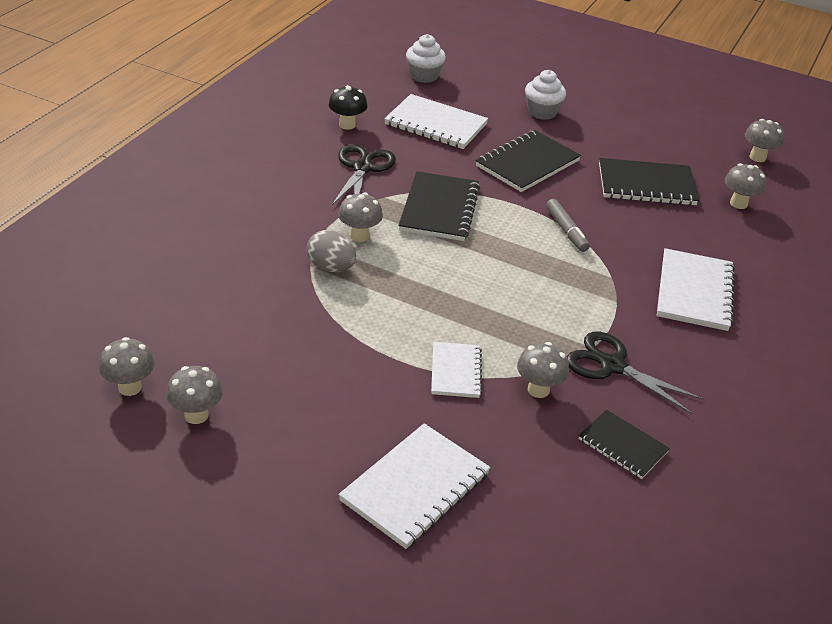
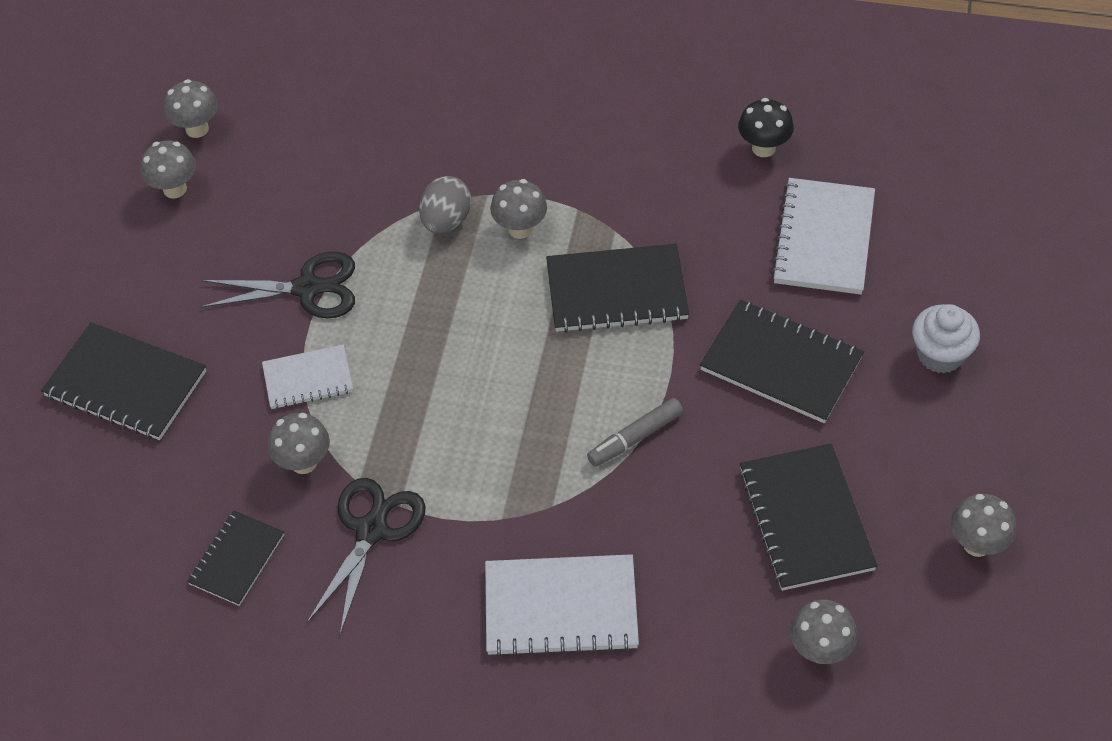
camera: 80 degrees right, 15 degrees up
(362, 168) = (668, 192): black scissors -> black scissors (307, 288)
(415, 487) = (126, 384): white notebook -> black notebook
(424, 76) = (954, 193): white cupcake -> none
(757, 157) = (982, 671): grey mushroom -> grey mushroom (977, 544)

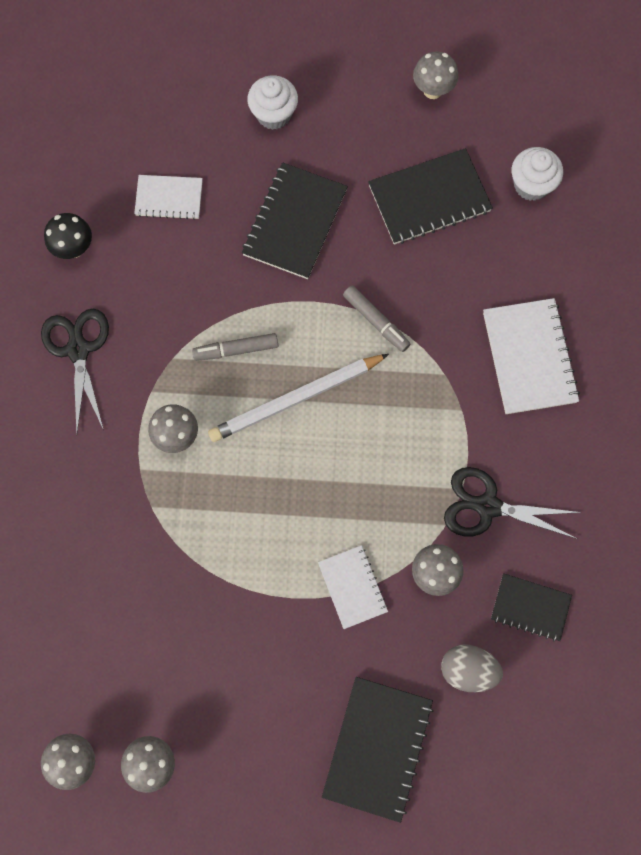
camera: 100 degrees left, 20 degrees up
(307, 288) = (257, 608): black scissors -> black scissors (78, 350)
(446, 221) = (172, 500): grey egg -> grey egg (468, 669)
(544, 345) = (296, 399): none -> white pencil
(616, 291) = (236, 350): black notebook -> grey marker
(819, 650) = (531, 185): grey mushroom -> white cupcake
(823, 239) = (169, 198): white notebook -> white notebook, size x0.61

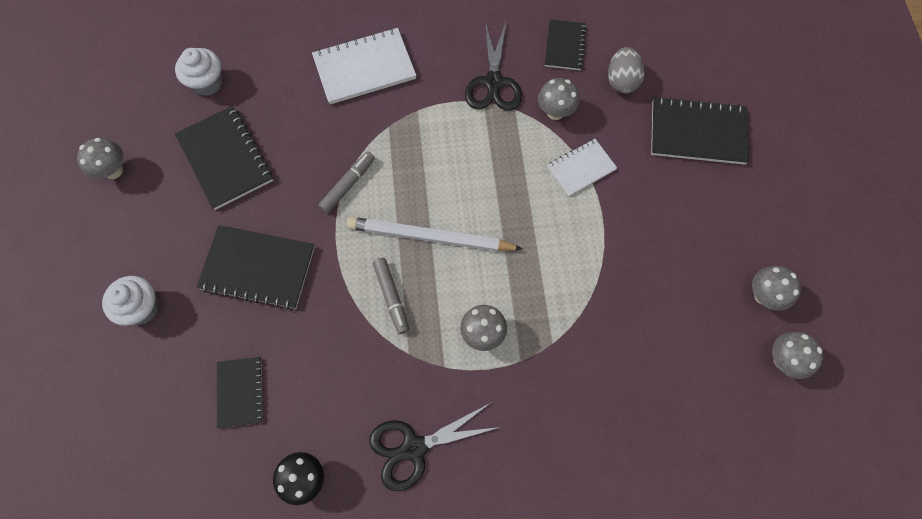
camera: 100 degrees left, 5 degrees down
(169, 198) = (240, 392): white notebook -> black notebook
(296, 399) = (430, 237): white pencil -> white pencil turned 135 degrees clockwise

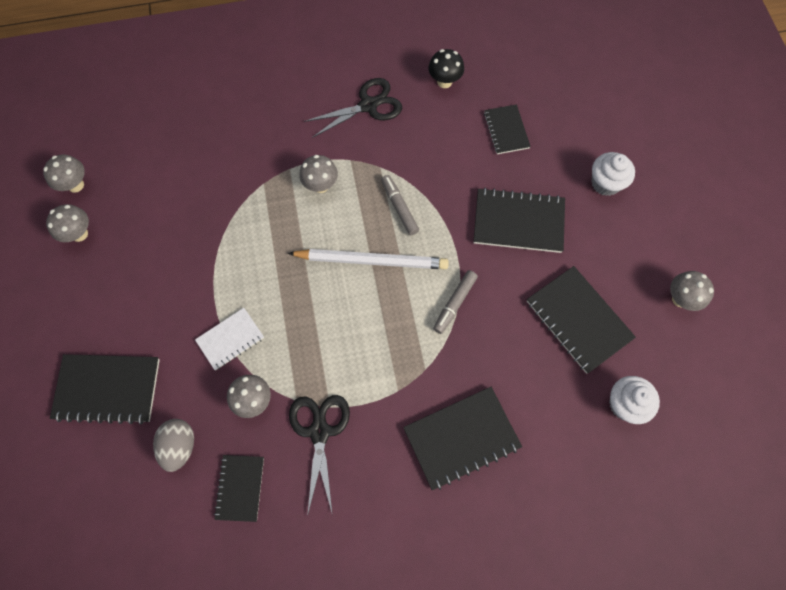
camera: 175 degrees right, 0 degrees up
(364, 68) = (461, 438): white notebook -> black notebook

